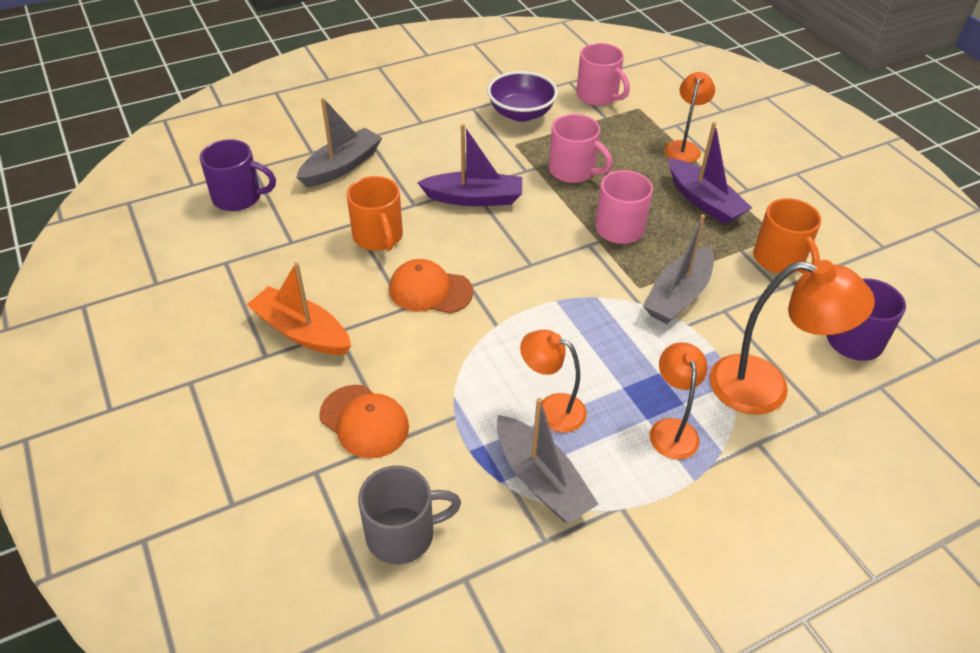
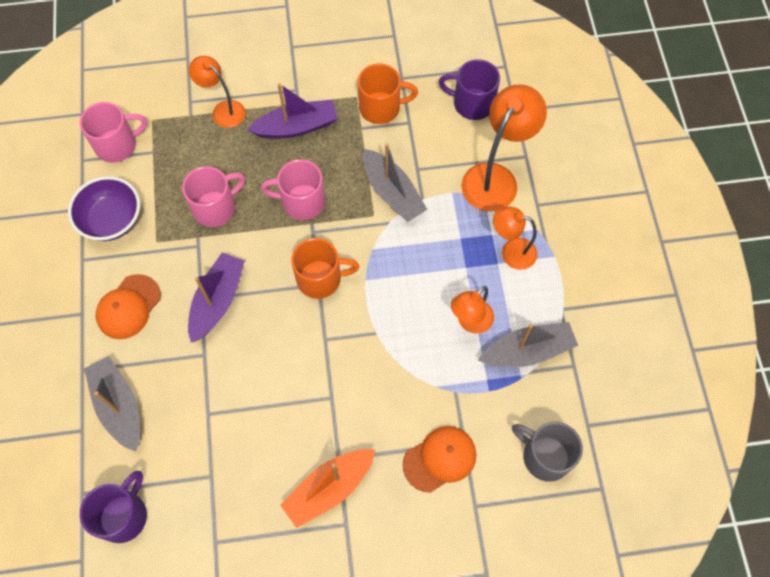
camera: 70 degrees left, 20 degrees up
(378, 237) = (236, 397): orange mug -> orange mug (320, 279)
(403, 534) = (544, 456): grey mug -> grey mug turned 60 degrees counterclockwise
(430, 290) = (319, 372): orange cap -> orange cap (128, 307)

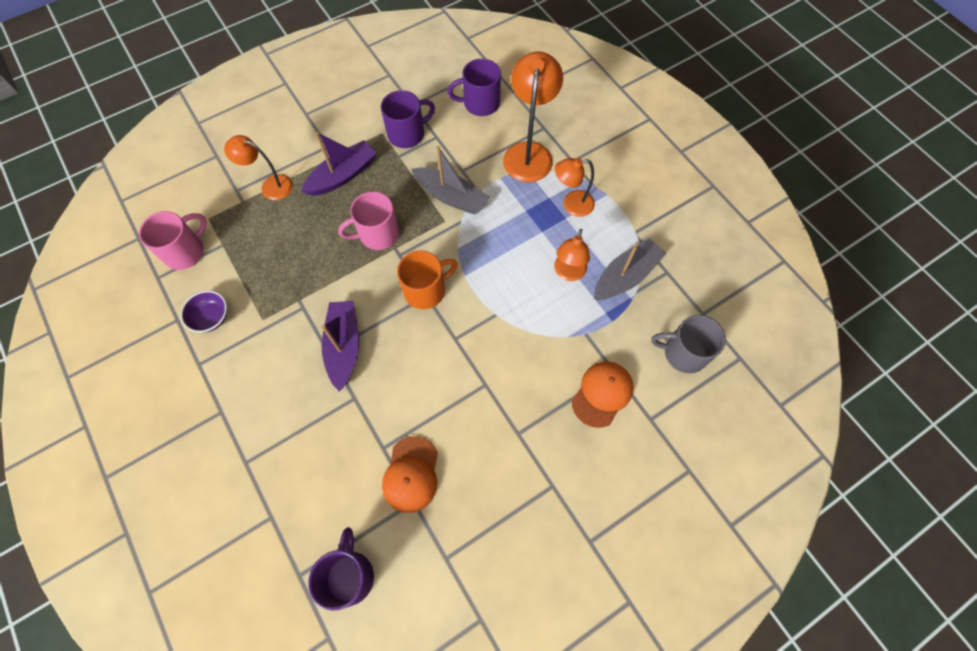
camera: 25 degrees left, 0 degrees up
(112, 220) = (211, 317): purple bowl -> purple bowl, size x0.65
(119, 406) = (297, 478): grey boat -> none
(128, 307) = (263, 386): orange cap -> orange cap (411, 474)
(216, 207) = (303, 269): pink mug -> none
(329, 488) = (523, 462): orange boat -> none
(381, 108) = (407, 134): orange mug -> purple mug

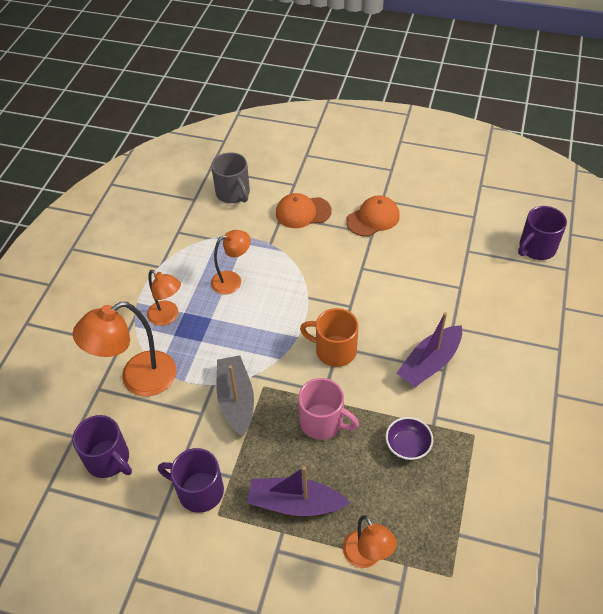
camera: 130 degrees left, 15 degrees down
(186, 251) = (497, 558): pink mug -> none
(211, 317) = (515, 472): purple bowl -> purple bowl (407, 446)
(411, 474) = (456, 262): orange cap -> orange cap (373, 218)
(625, 276) = (203, 250): grey boat -> none

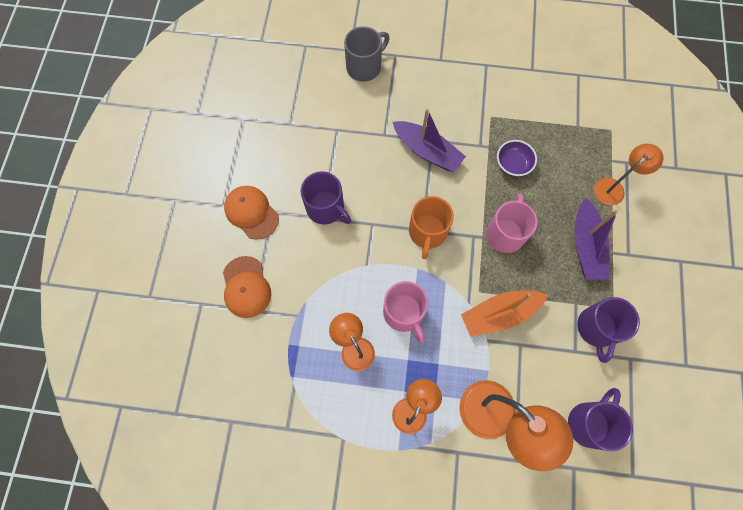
camera: 100 degrees left, 20 degrees up
(233, 193) = (218, 373): grey mug -> grey mug (365, 67)
(236, 400) = (499, 314): grey boat -> orange boat
(255, 320) = (404, 313): none -> pink mug
(536, 248) = (282, 67): purple mug -> purple mug (326, 208)

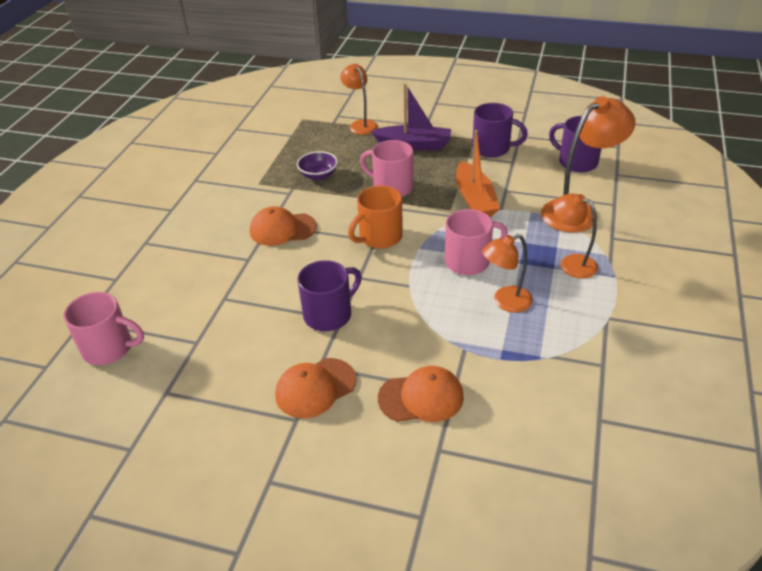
camera: 80 degrees left, 30 degrees down
(280, 71) = (109, 348): none -> pink mug
(365, 67) = (147, 268): grey mug -> none
(427, 151) = (282, 229): purple boat -> orange cap
(427, 232) = (379, 237): orange mug -> orange mug turned 120 degrees clockwise

